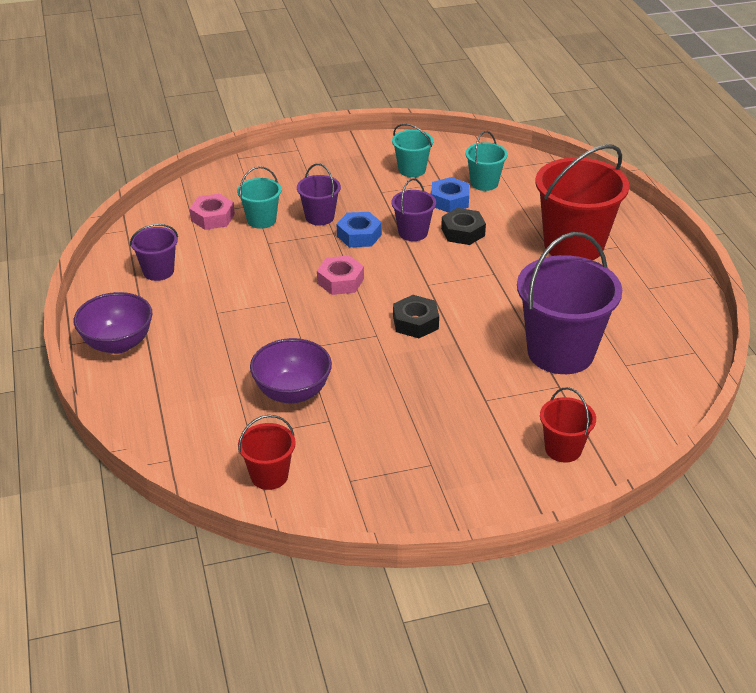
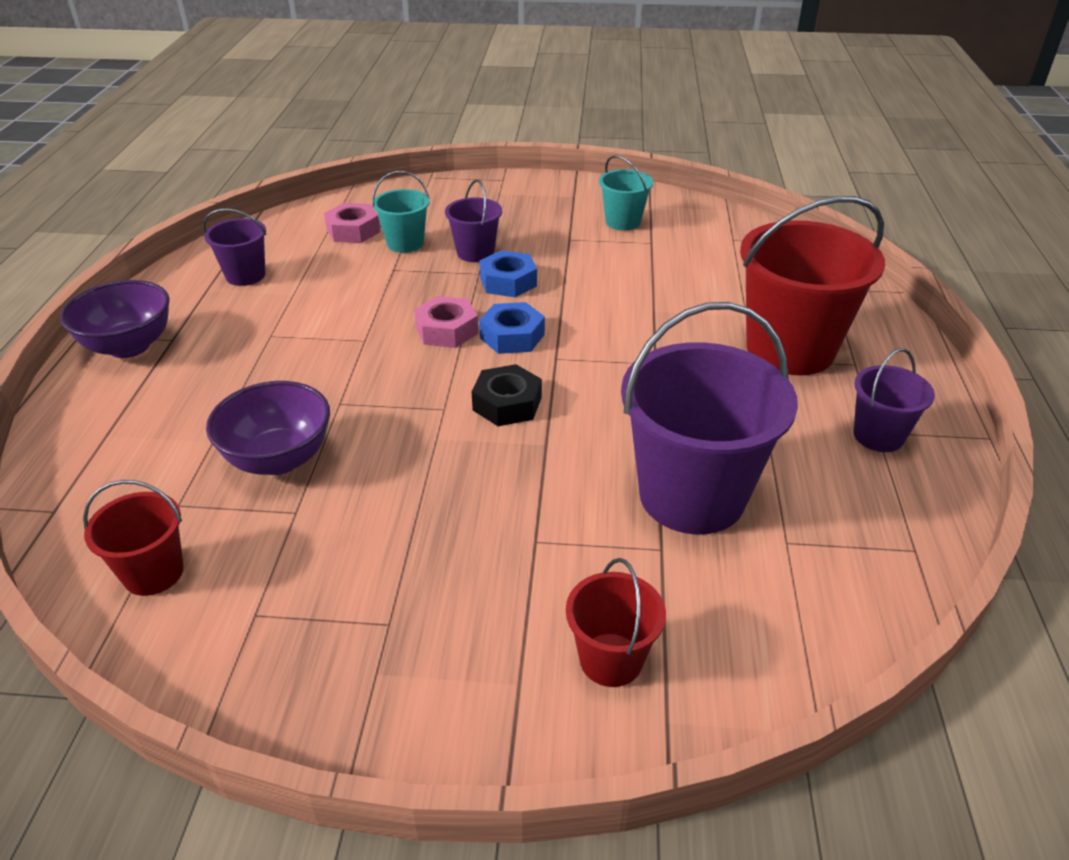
camera: 20 degrees right, 0 degrees up
(413, 232) = (578, 291): purple bucket -> purple bucket (878, 436)
(449, 200) = (649, 264): blue nut -> blue nut (512, 336)
(463, 232) = (643, 303): black nut -> none
(484, 183) = (706, 252): turquoise bucket -> none

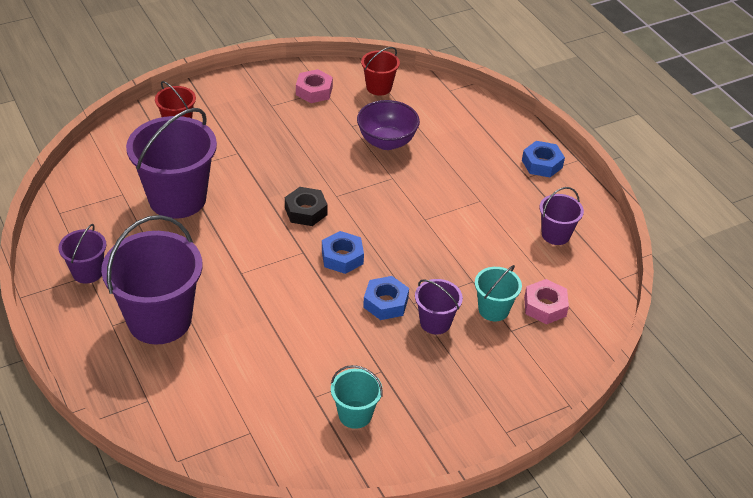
camera: 145 degrees right, 5 degrees up
(129, 346) = (542, 164): purple bowl -> blue nut
(447, 330) = (385, 245): pink nut -> pink nut (314, 91)
(790, 349) = (159, 320): red bucket -> purple bucket

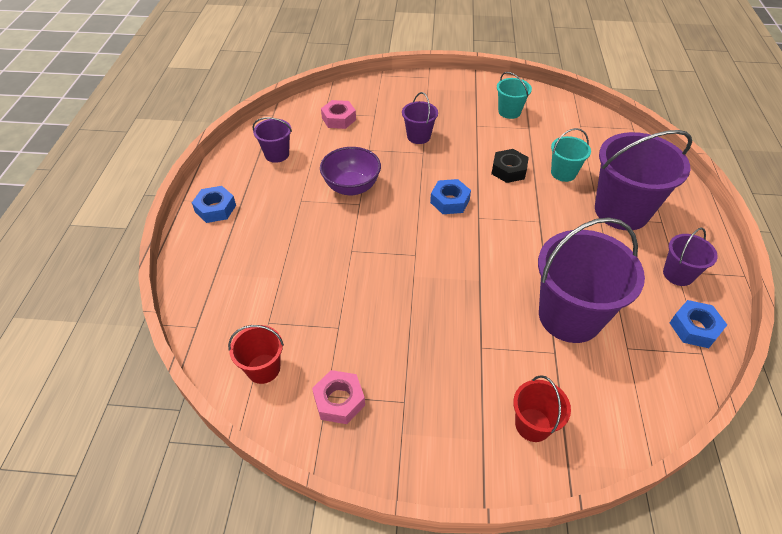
camera: 145 degrees left, 5 degrees up
(305, 211) = (453, 251): black nut -> black nut (508, 170)
(385, 303) = (442, 159): blue nut -> blue nut (694, 328)
(386, 142) = (322, 291): purple bowl -> purple bowl (351, 187)
(493, 309) = (373, 129): turquoise bucket -> turquoise bucket (563, 173)

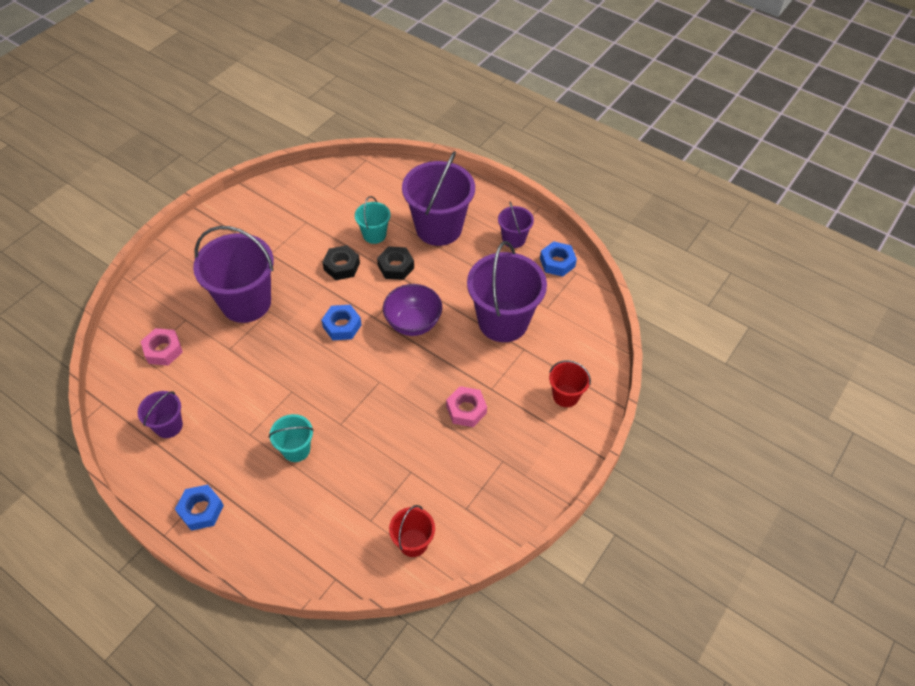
camera: 60 degrees left, 5 degrees up
(339, 400) = (475, 502): pink nut -> pink nut (466, 410)
(351, 187) = (266, 386): purple bowl -> purple bowl (413, 323)
(418, 136) = (246, 302): purple bucket -> purple bucket, size x2.00
(509, 112) = (274, 221): turquoise bucket -> turquoise bucket (296, 449)
(546, 204) = (396, 267): none -> black nut

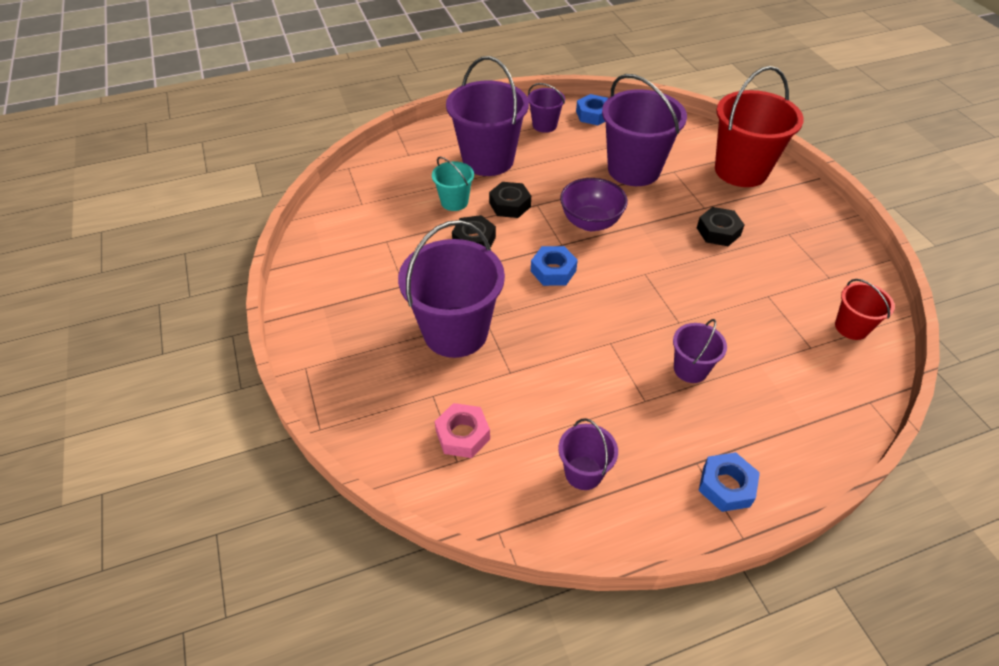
camera: 55 degrees left, 5 degrees down
(296, 449) = (690, 369): turquoise bucket -> purple bucket
(466, 410) = (718, 231): pink nut -> black nut
(565, 395) = (741, 170): red bucket -> red bucket, size x2.00

